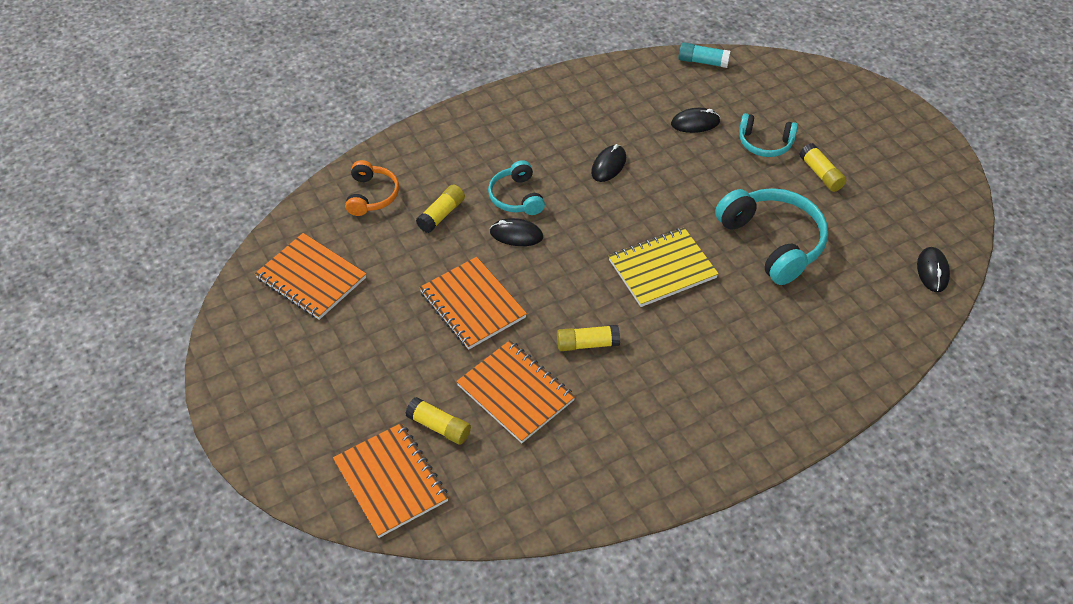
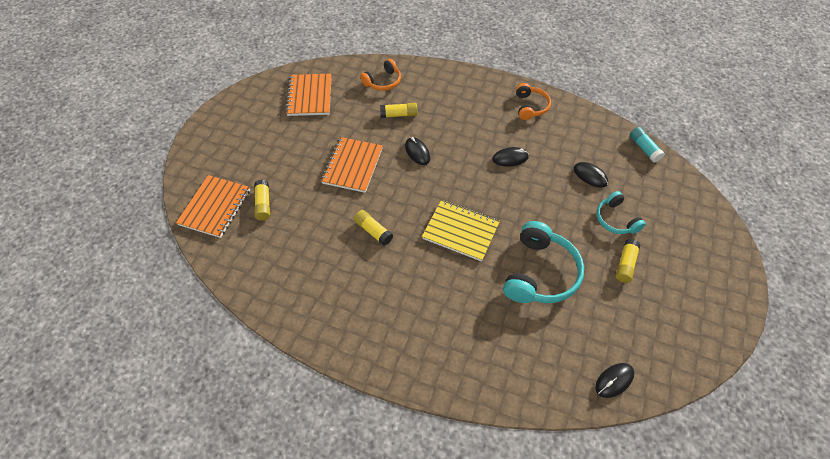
camera: 50 degrees right, 5 degrees up
(516, 197) = (443, 135): turquoise headphones -> none
(516, 393) = (312, 221): orange notebook -> none
(556, 101) = (530, 106): none -> orange headphones

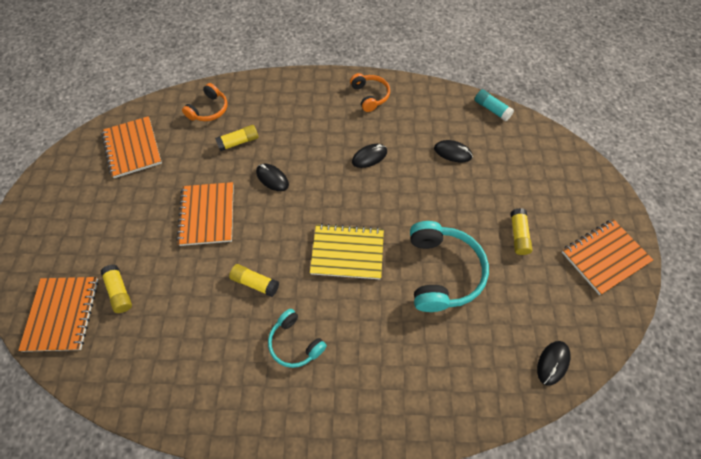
camera: 20 degrees left, 5 degrees up
(616, 219) = (492, 191): turquoise headphones -> turquoise headphones (295, 343)
(704, 309) = (604, 257): none -> orange notebook

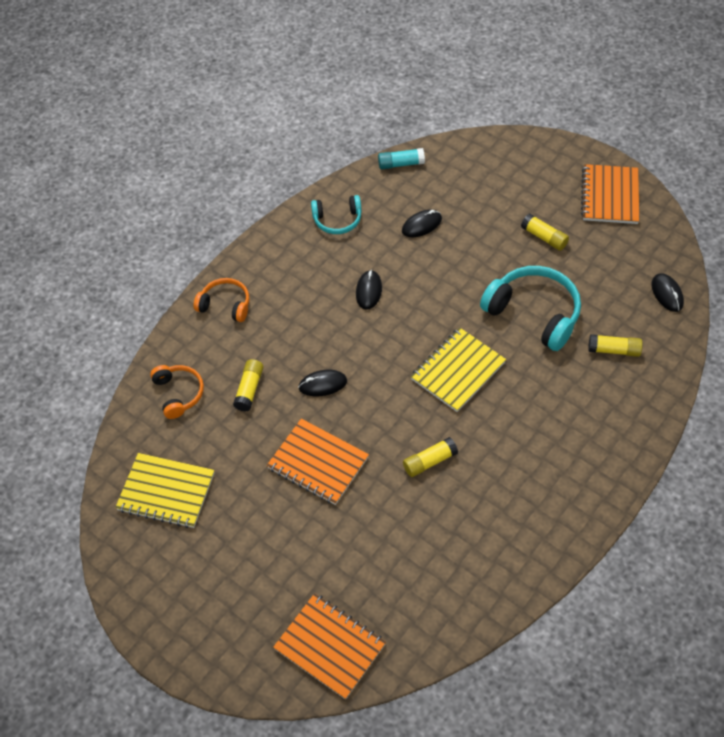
camera: 50 degrees left, 5 degrees down
(120, 291) = (345, 583): yellow glue stick -> yellow glue stick (614, 350)
(132, 148) = (166, 492): orange notebook -> yellow notebook
(295, 343) = (514, 462): turquoise headphones -> turquoise headphones (337, 220)
(370, 96) = (295, 245): orange headphones -> orange headphones (225, 305)

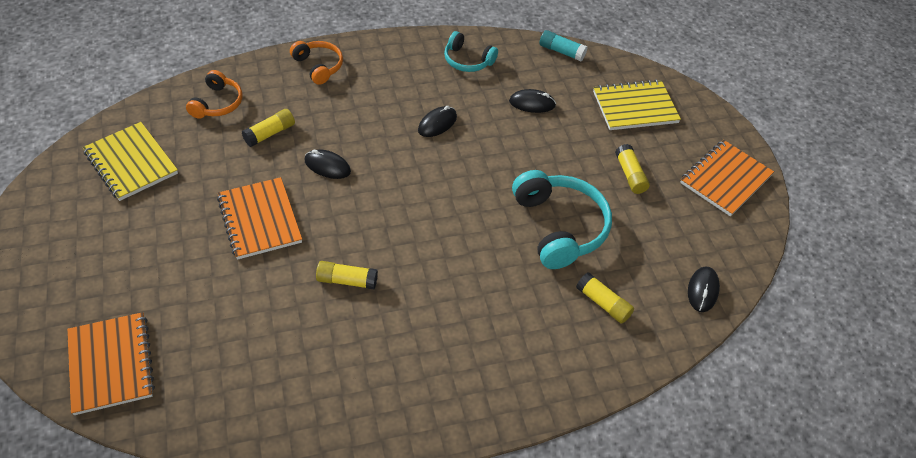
camera: 30 degrees right, 5 degrees down
(457, 371) = (446, 228): yellow notebook -> yellow notebook (635, 107)

